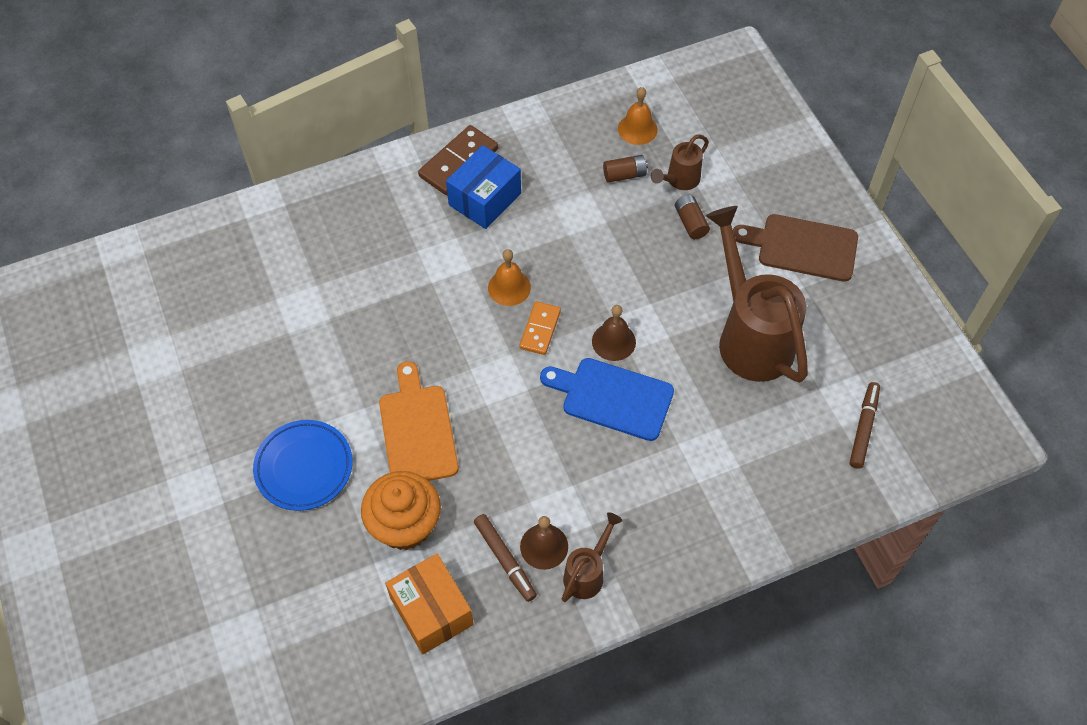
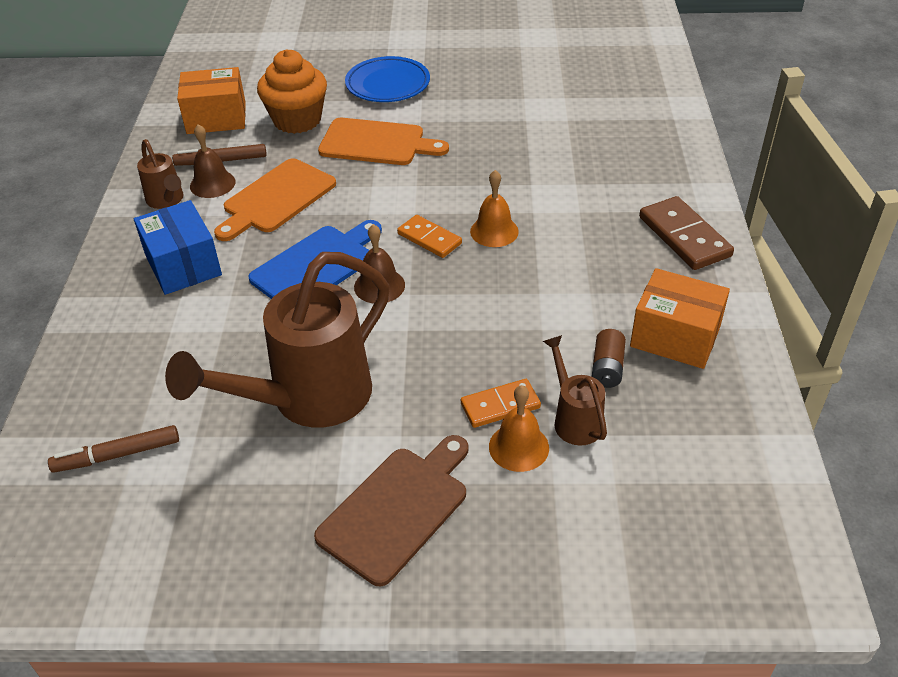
camera: 115 degrees right, 15 degrees down
(485, 199) = (622, 243): blue box -> blue box (183, 265)
(541, 476) = (276, 199): none -> orange cutting board
(574, 145) = (675, 336): none -> orange box
(637, 129) = (682, 407): orange bell -> orange bell (518, 447)
(690, 223) = (500, 405): brown battery -> orange domino
(750, 335) = (307, 400): brown watering can -> brown watering can turned 135 degrees clockwise
(863, 428) = (117, 455): brown marker -> brown marker turned 120 degrees clockwise

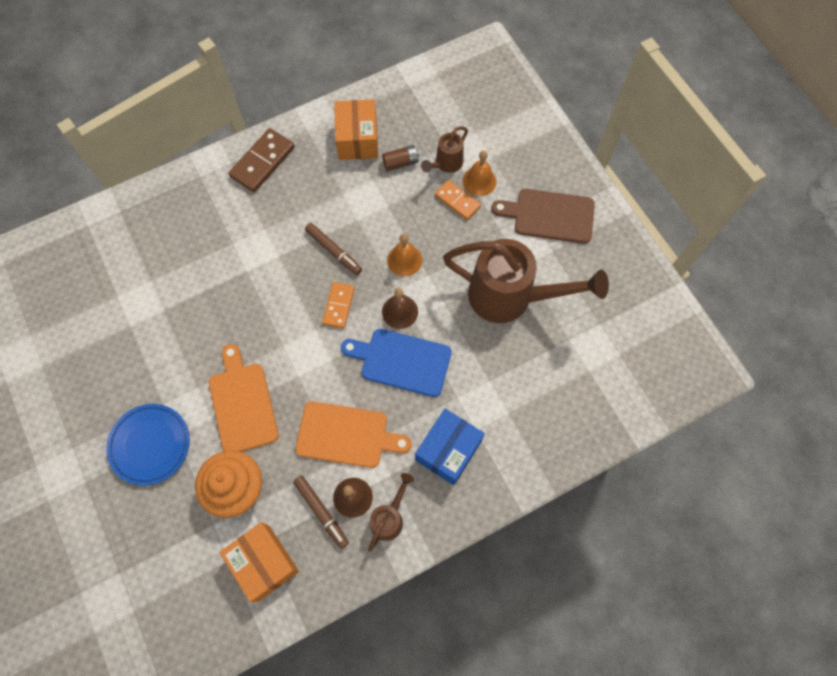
camera: 120 degrees left, 25 degrees up
(117, 455) = (606, 371): brown marker -> brown marker (334, 251)
(494, 231) = (311, 270): orange bell -> orange bell (404, 260)

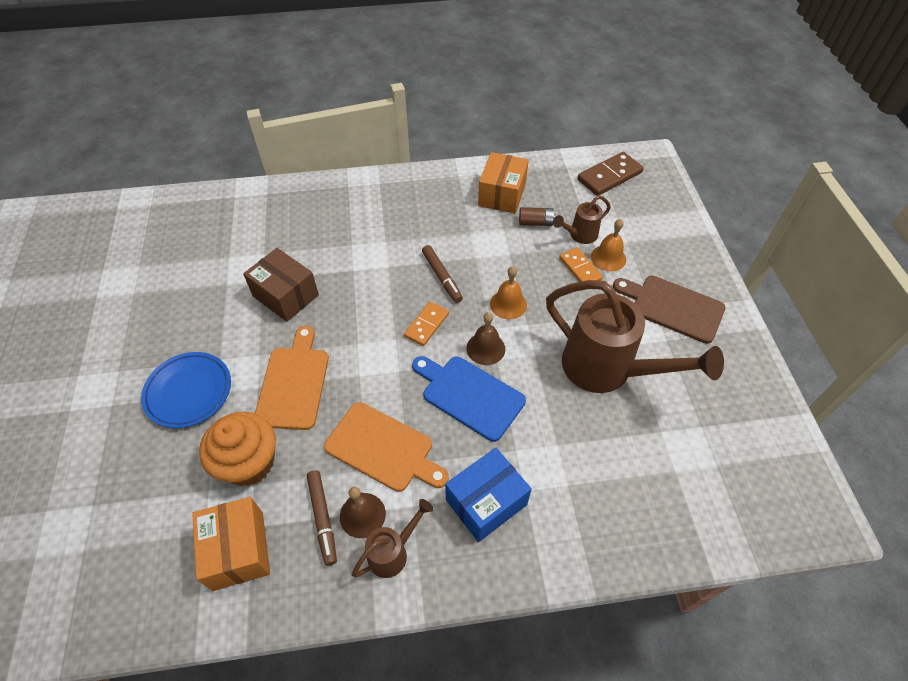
camera: 20 degrees right, 15 degrees down
(194, 319) = (286, 296): none -> brown box
(262, 162) = (408, 190): brown domino -> brown domino (609, 176)

